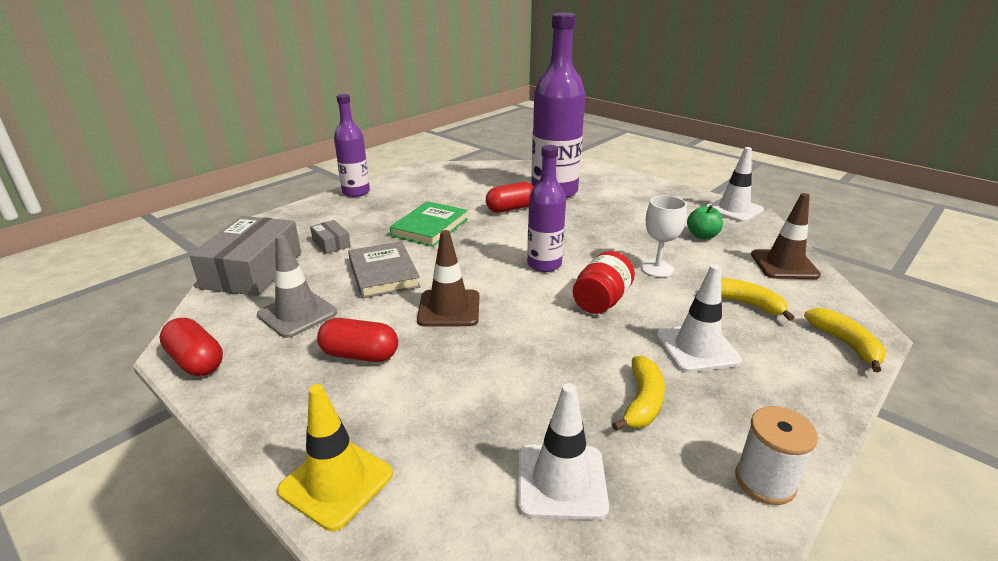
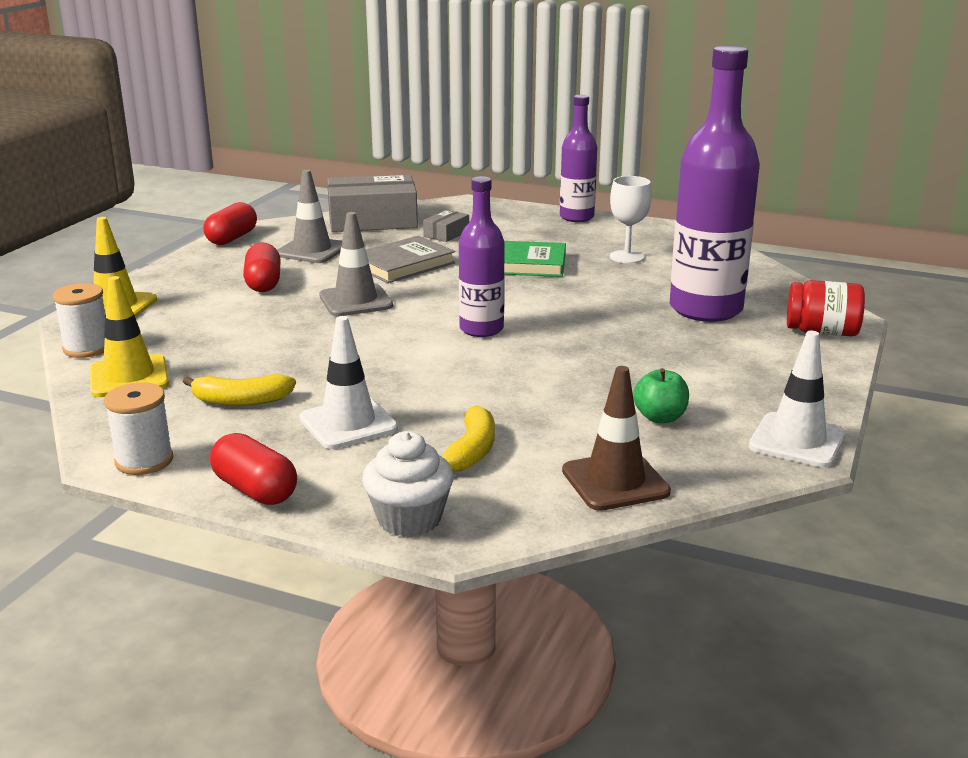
camera: 70 degrees right, 5 degrees down
(449, 308) = (355, 301): brown traffic cone -> grey traffic cone
(458, 518) = (87, 348): none -> white spool
(511, 208) = (617, 293): red capsule -> red capsule (255, 490)
(561, 481) = (129, 377): white traffic cone -> yellow traffic cone
(601, 301) = (418, 366): red jar -> red jar (822, 332)
(657, 269) = (523, 392): white goblet -> white goblet (627, 257)
(845, 344) = (409, 519): yellow banana -> white cupcake

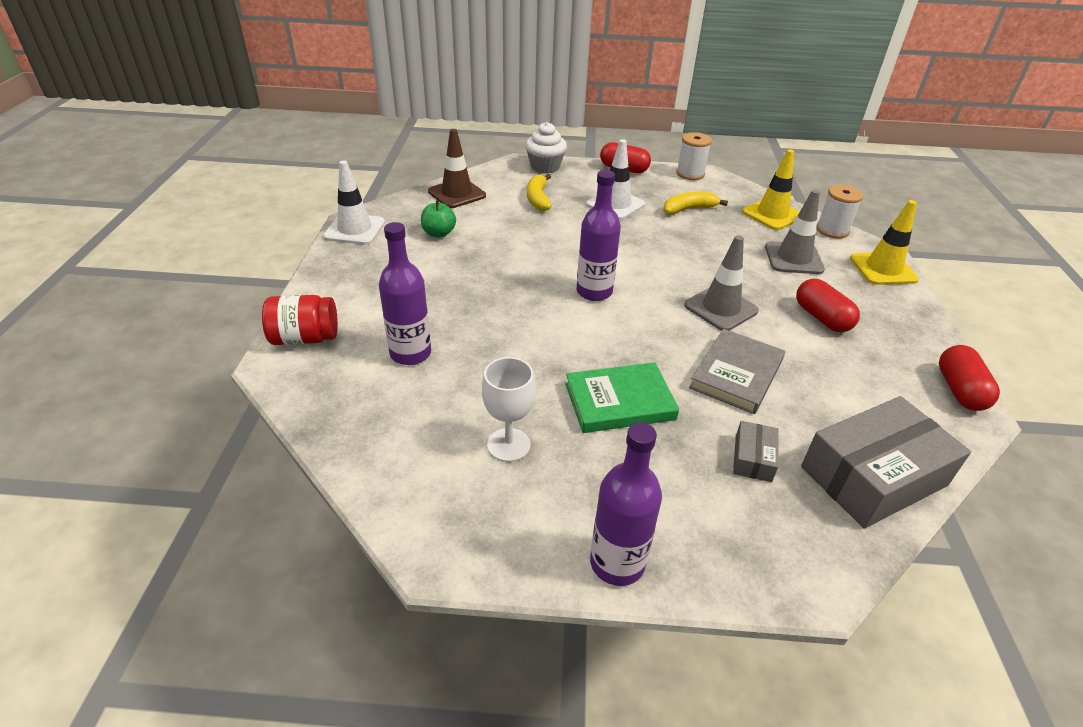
camera: 160 degrees right, 15 degrees up
(312, 251) = (851, 382): grey traffic cone -> grey traffic cone (793, 258)
(705, 309) = (410, 353): purple bottle -> purple bottle, size x0.58

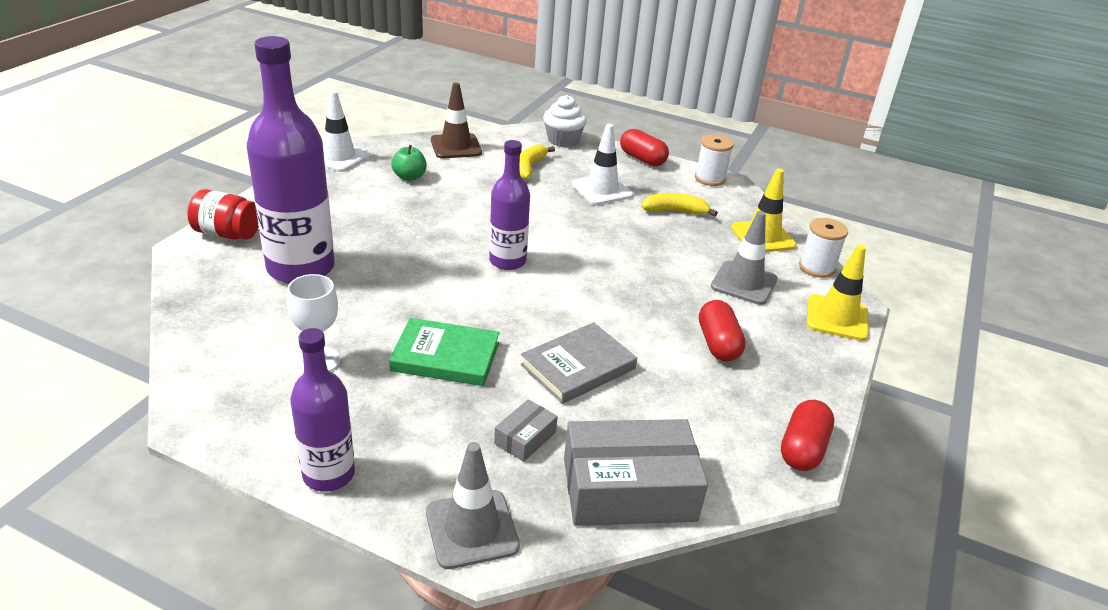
camera: 20 degrees right, 5 degrees down
(410, 353) = (301, 268): purple bottle -> purple bottle, size x1.71
(720, 308) = (619, 307): grey traffic cone -> grey traffic cone (472, 529)

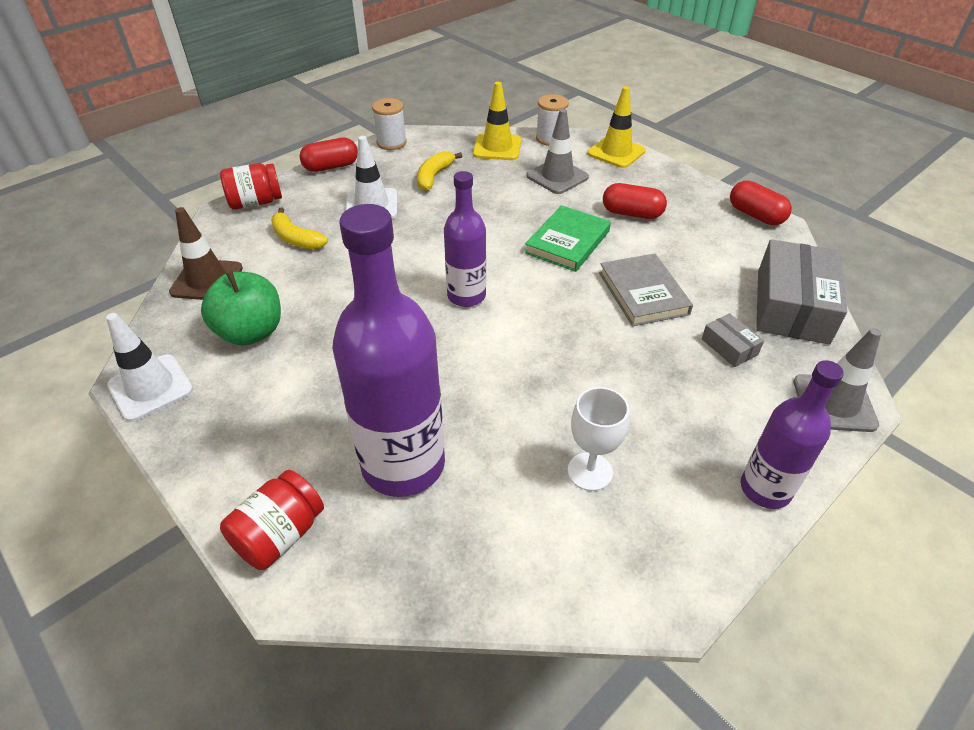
camera: 65 degrees left, 10 degrees up
(409, 177) = (251, 332): green apple -> green apple, size x1.68
(445, 356) = (608, 372): green book -> green book (567, 242)
(563, 140) = (256, 202): white cupcake -> red jar

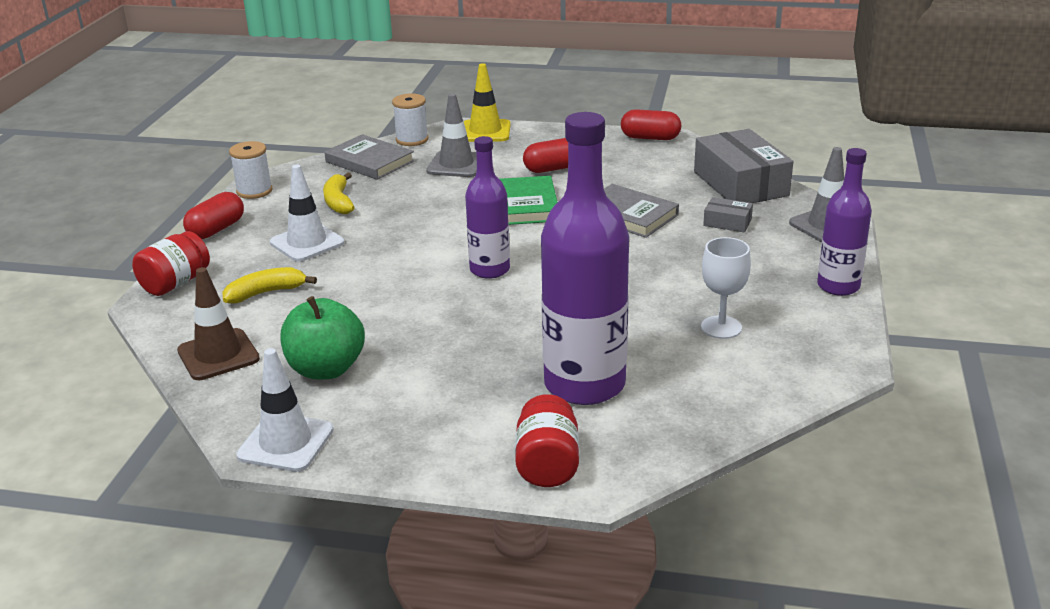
camera: 35 degrees left, 15 degrees down
(296, 239) = (266, 293): yellow banana -> yellow banana turned 150 degrees clockwise
(497, 147) = (370, 161): yellow traffic cone -> grey book

